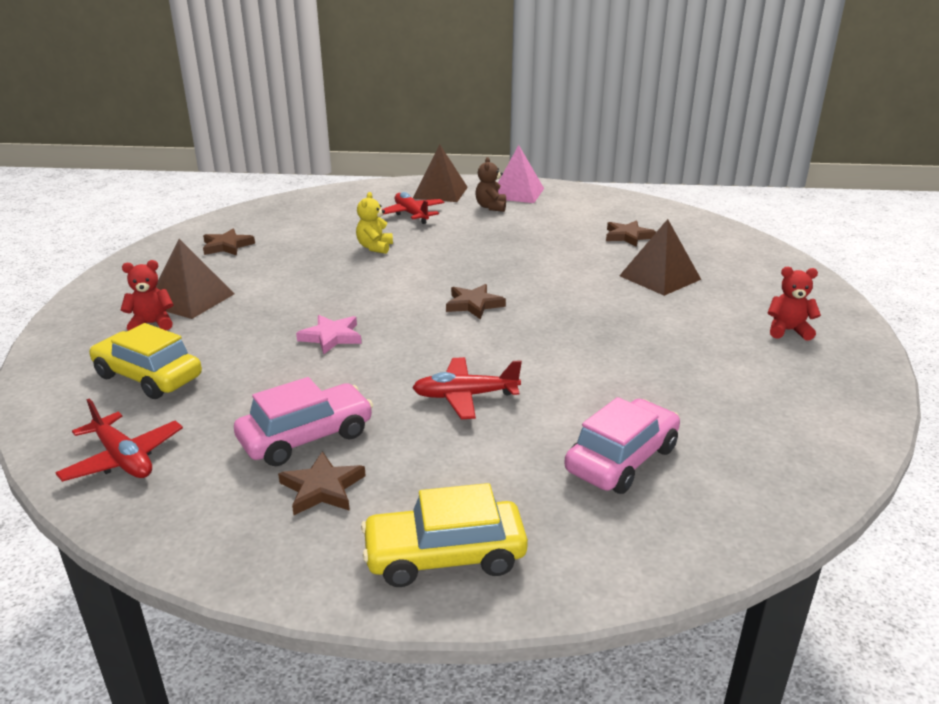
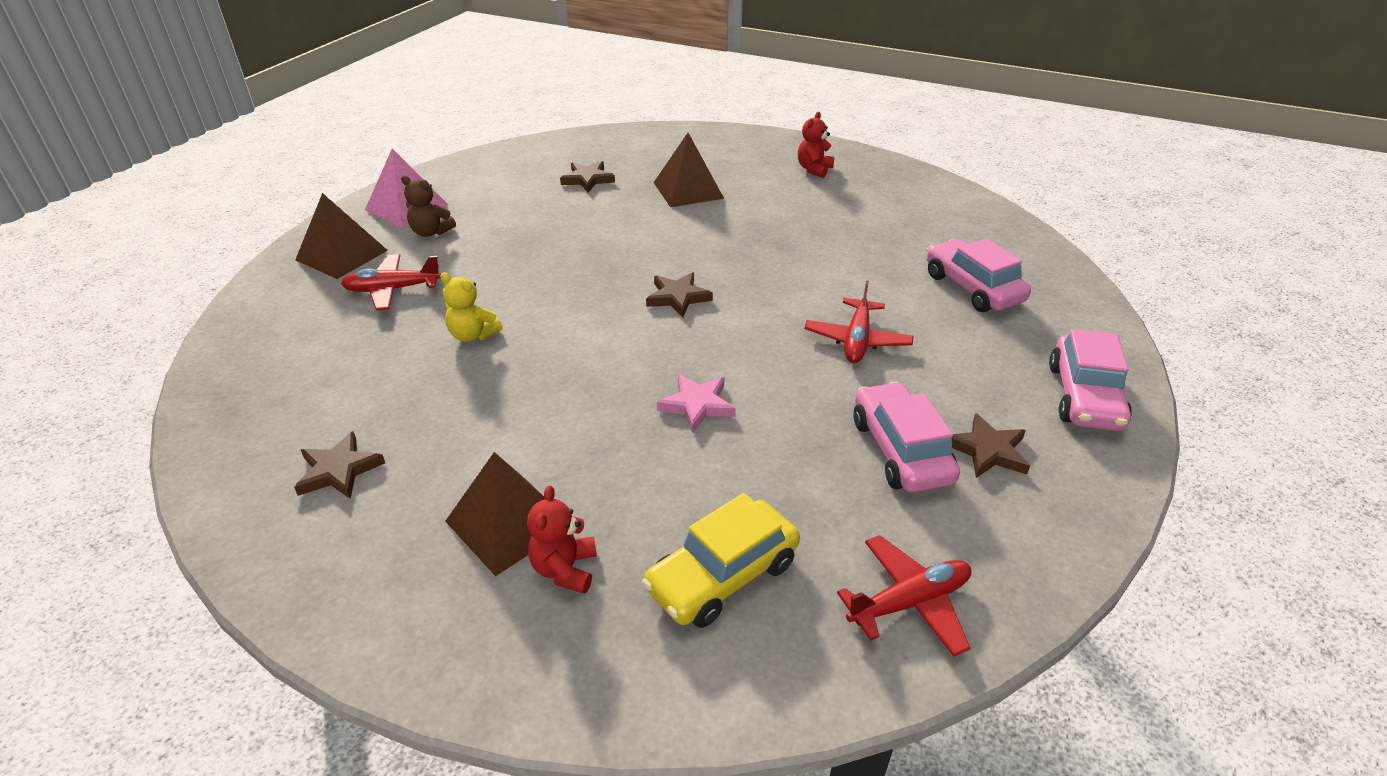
camera: 70 degrees left, 10 degrees up
(445, 556) = (1084, 397): yellow car -> pink car

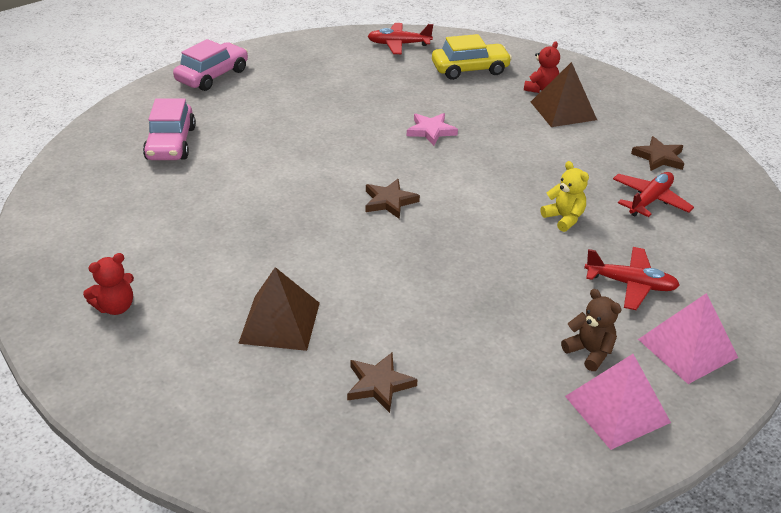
camera: 155 degrees left, 0 degrees up
(341, 255) = (687, 348): brown pyramid -> pink pyramid
(857, 340) = (295, 136): red plane -> red plane (650, 200)
(900, 450) = (341, 83): pink car -> none
(988, 450) = (297, 72): brown star -> none

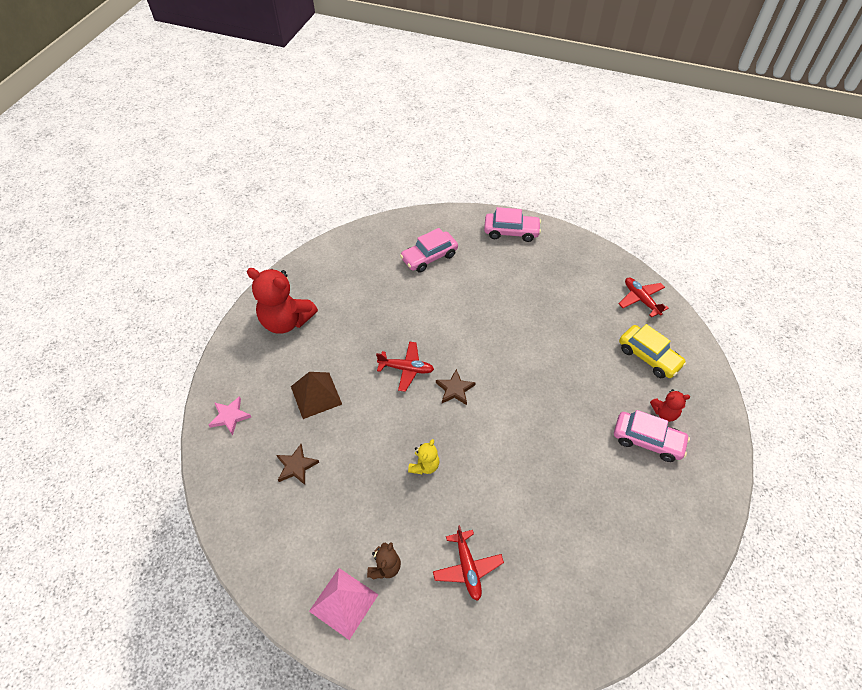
camera: 60 degrees right, 15 degrees up
(115, 307) = (286, 321): red teddy bear -> red teddy bear, size x2.07
(431, 131) = (549, 372): pink star -> pink star (230, 416)
(563, 110) = (647, 440): brown pyramid -> pink car
(564, 218) = (511, 497): yellow teddy bear -> yellow teddy bear (424, 465)
(650, 200) = (575, 546): red plane -> red plane (406, 369)
(659, 157) = (639, 532): brown star -> none
(687, 348) = (424, 628): pink pyramid -> none

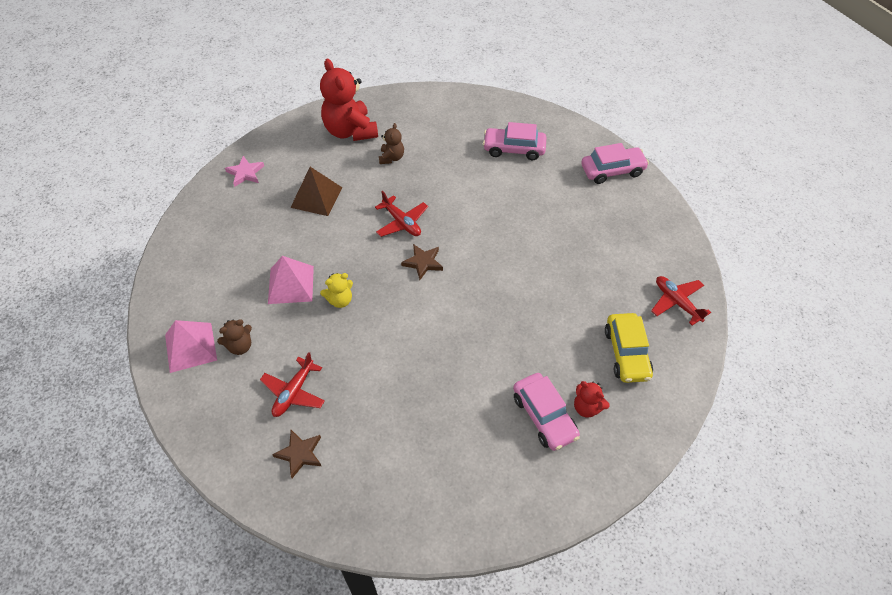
camera: 40 degrees right, 0 degrees up
(296, 466) = (253, 236): brown star -> brown star (300, 454)
(344, 322) = (391, 158): none -> brown teddy bear
(372, 483) = (291, 284): none -> pink pyramid
(511, 232) = (612, 170): pink car -> pink car turned 60 degrees counterclockwise
(641, 299) = (677, 302): red plane -> red plane turned 45 degrees counterclockwise

